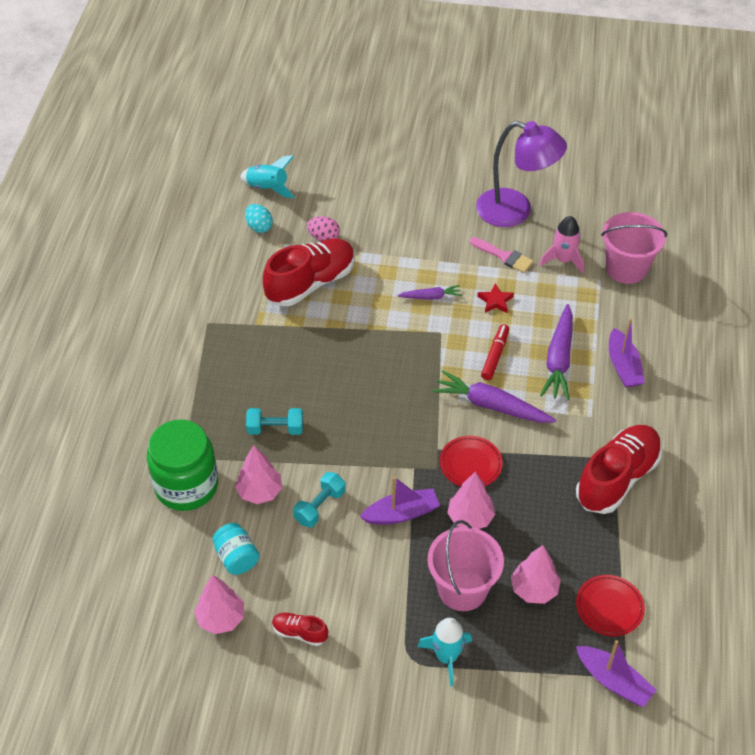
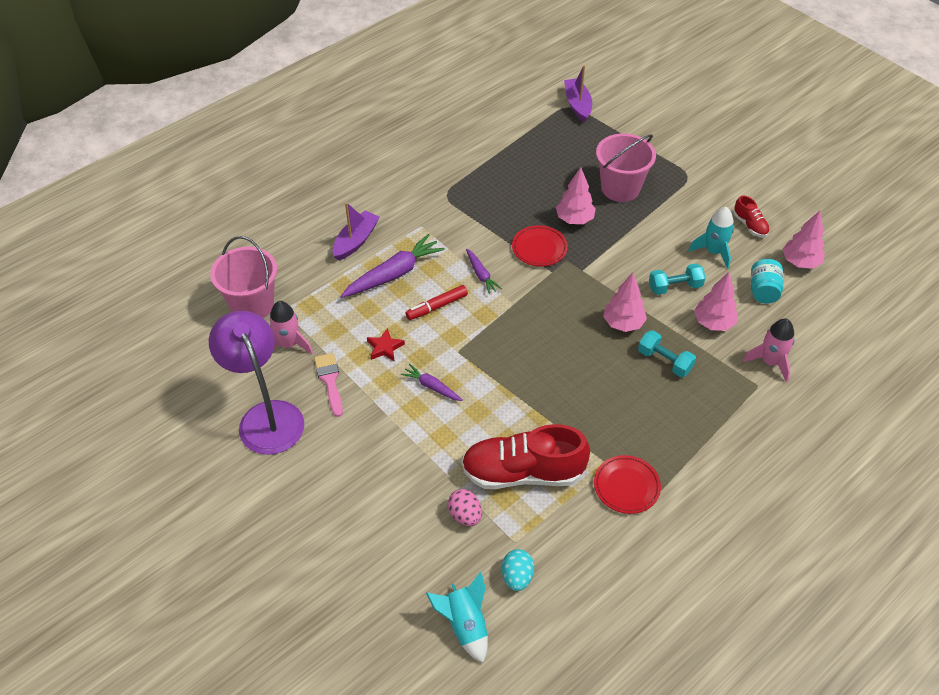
camera: 140 degrees left, 0 degrees up
(186, 486) = (770, 362): green jar -> pink rocket
(401, 513) = (619, 249): purple boat -> none
(446, 657) = (664, 164): turquoise rocket -> turquoise rocket (713, 251)
(491, 405) = (481, 275): purple carrot -> purple carrot, size x0.54
(534, 589) = (575, 163): pink tree -> pink tree (623, 323)
(609, 607) = (540, 132): red plate -> red plate (626, 486)
(617, 478) = (452, 184): red shoe -> none

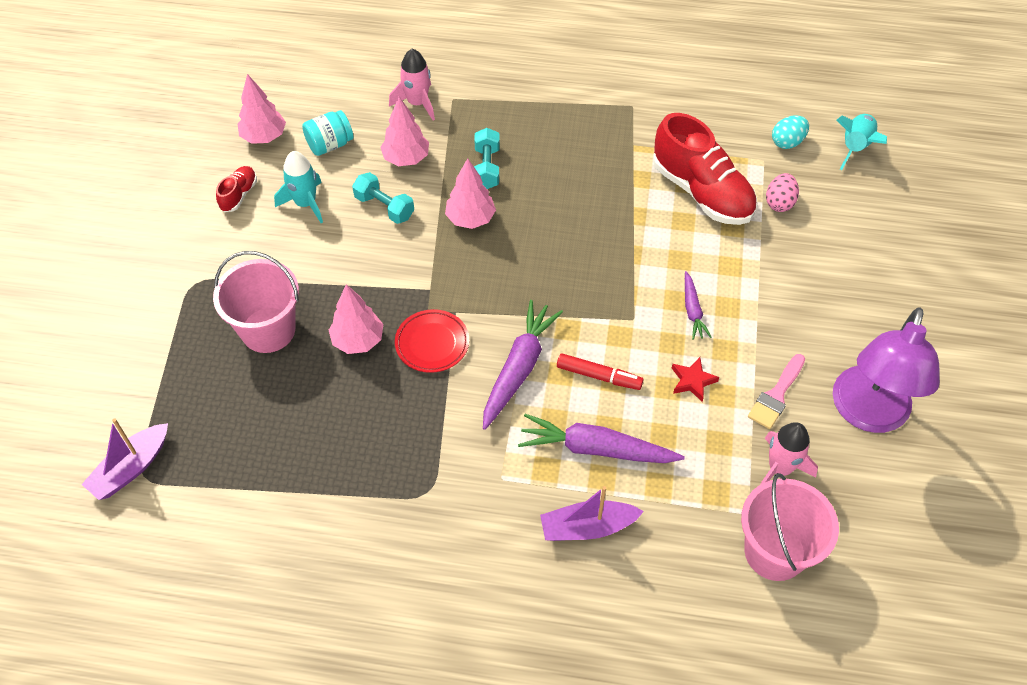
camera: 130 degrees left, 5 degrees up
(481, 275) = (519, 368): purple carrot -> purple carrot, size x1.84
(626, 486) = (641, 125): red plate -> none

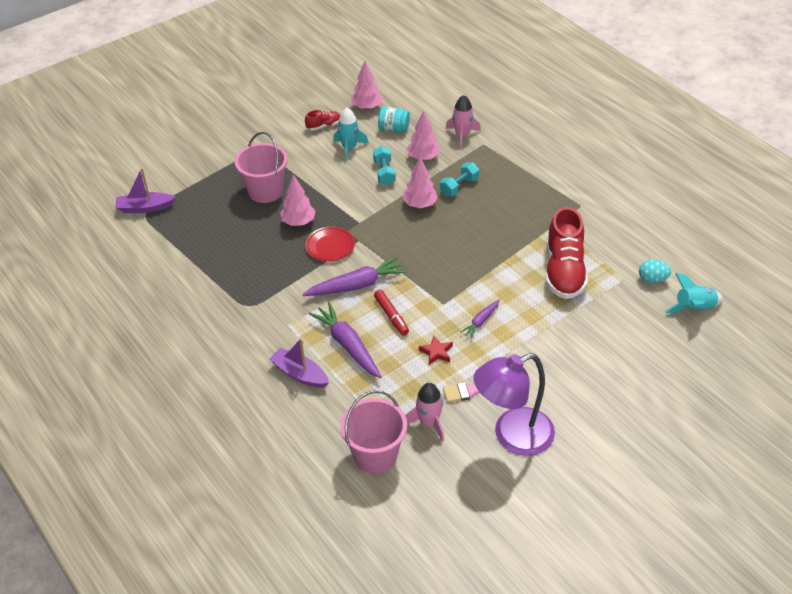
camera: 45 degrees right, 10 degrees down
(779, 203) = (604, 305): pink egg -> none

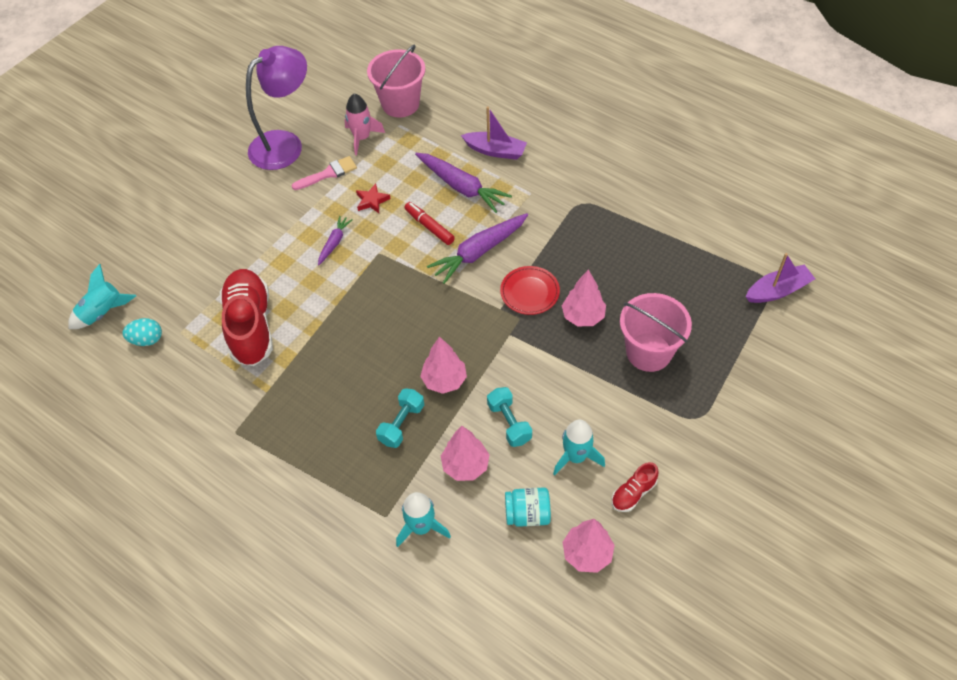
camera: 165 degrees right, 10 degrees up
(462, 135) = (421, 527): pink rocket -> turquoise rocket

